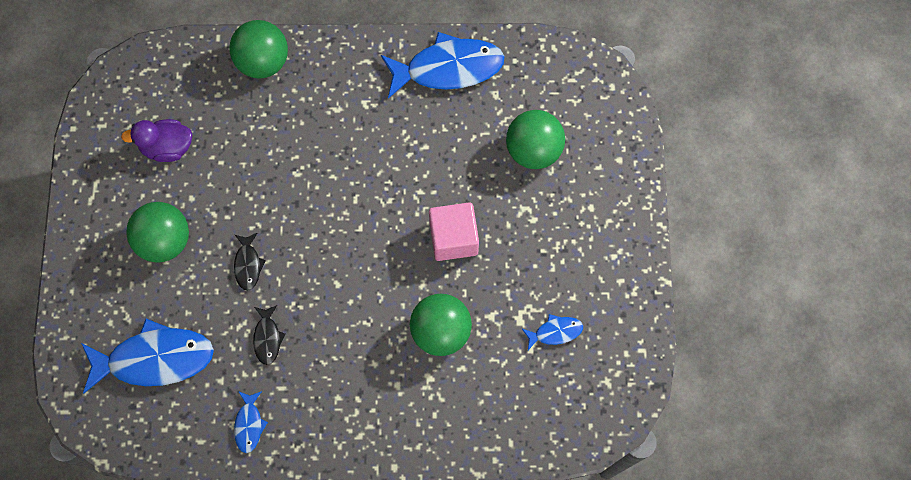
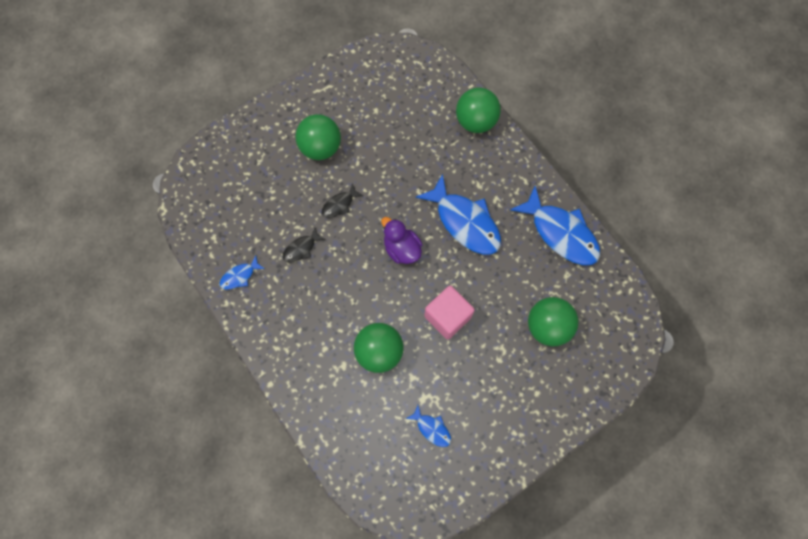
camera: 55 degrees right, 0 degrees up
(155, 359) = (244, 194): blue fish -> blue fish (464, 222)
(167, 147) = (379, 108): purple duck -> purple duck (401, 249)

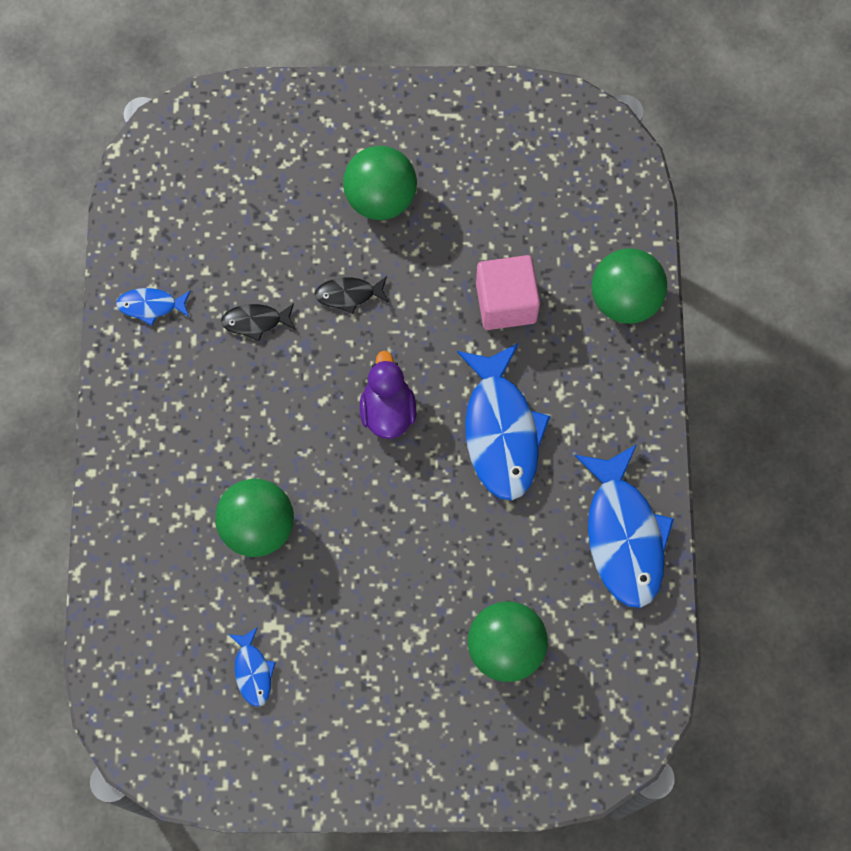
camera: 35 degrees right, 0 degrees up
(447, 316) = (381, 543): pink cube -> pink cube (506, 303)

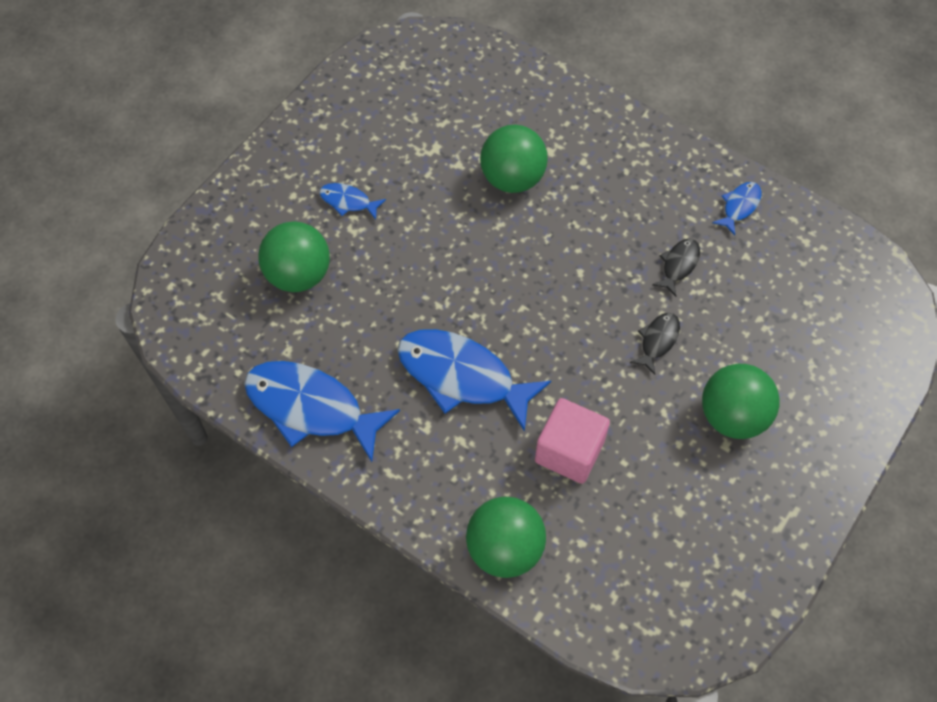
camera: 125 degrees right, 10 degrees down
(253, 671) = (413, 122): blue fish -> blue fish (348, 201)
(388, 411) = (539, 309): purple duck -> none

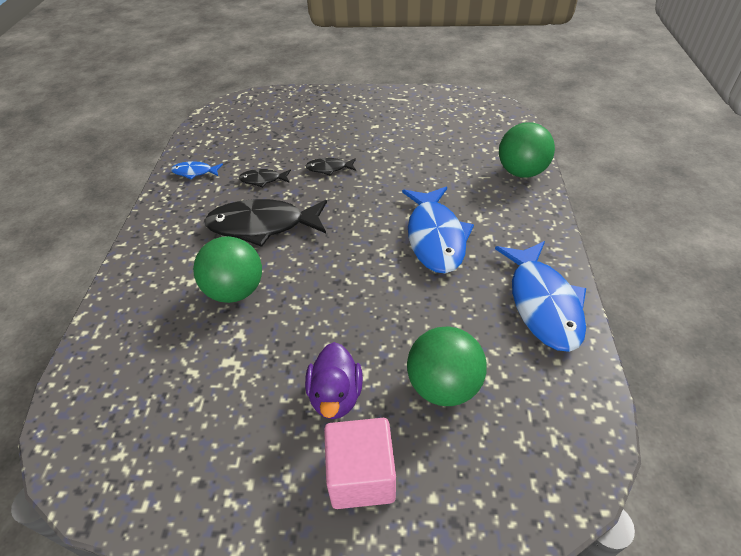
camera: 120 degrees left, 15 degrees down
(348, 201) = (335, 396): blue fish -> purple duck
(569, 451) = (437, 173): pink cube -> pink cube (361, 476)
(593, 233) = (262, 226): none -> black fish
(732, 416) = (355, 129): green ball -> none

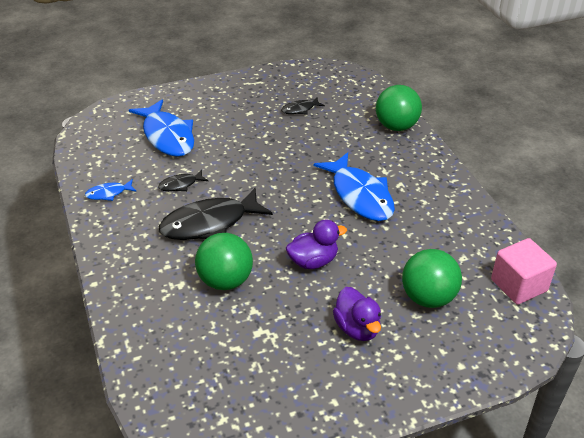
camera: 25 degrees left, 5 degrees down
(329, 168) = (234, 160): black fish -> black fish (300, 109)
(338, 297) = (313, 261): none -> purple duck
(361, 476) = (407, 370): pink cube -> pink cube (518, 285)
(543, 303) = (464, 222): blue fish -> blue fish (167, 136)

